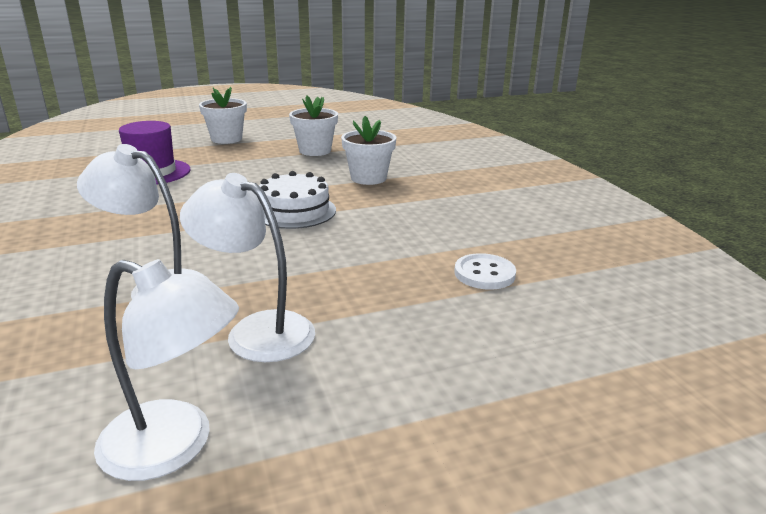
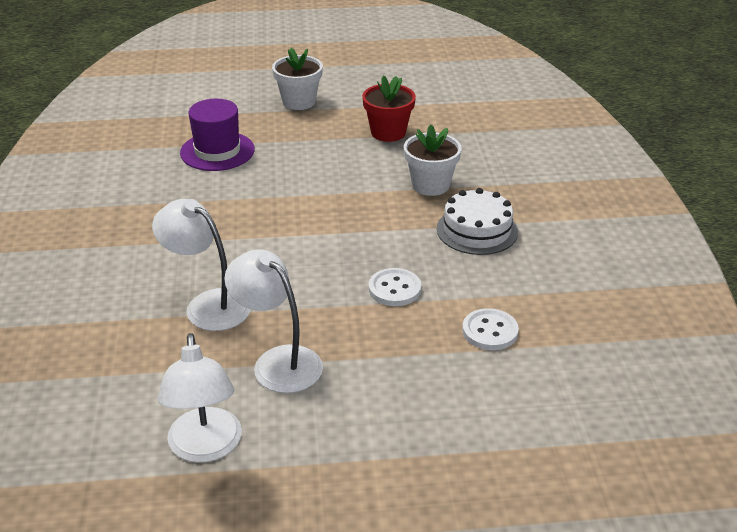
camera: 15 degrees right, 10 degrees up
(174, 446) = (205, 448): white lamp -> white lamp turned 45 degrees clockwise
(294, 211) = (342, 226): white cake -> white cake (477, 230)
(315, 151) = (388, 132): white flower pot -> red flower pot
(368, 251) = (394, 289): none -> white button

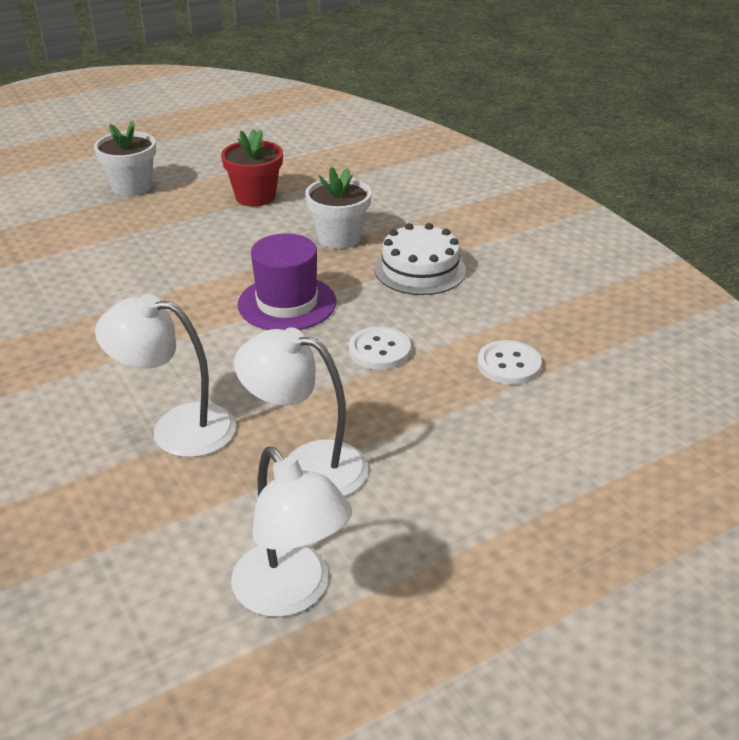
camera: 25 degrees left, 0 degrees up
(217, 151) = (70, 258): purple hat -> purple hat (287, 303)

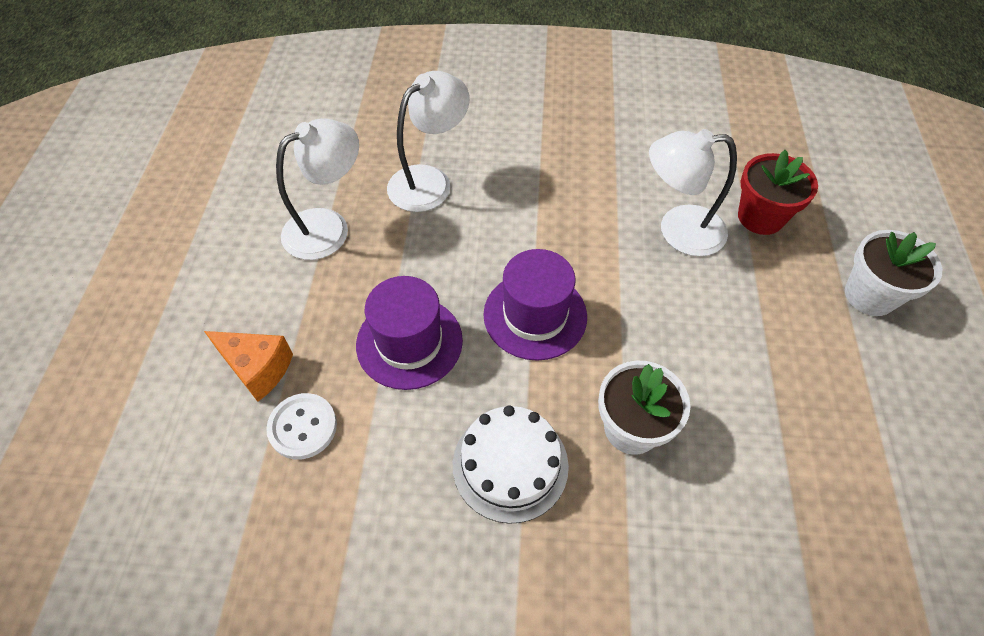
camera: 125 degrees right, 20 degrees up
(255, 197) = (784, 398): red flower pot -> red flower pot (760, 217)
(291, 593) = (244, 173): white lamp -> white lamp (678, 230)
(379, 350) = (409, 342): white button -> purple hat
(498, 417) = (257, 369): none -> orange cheese

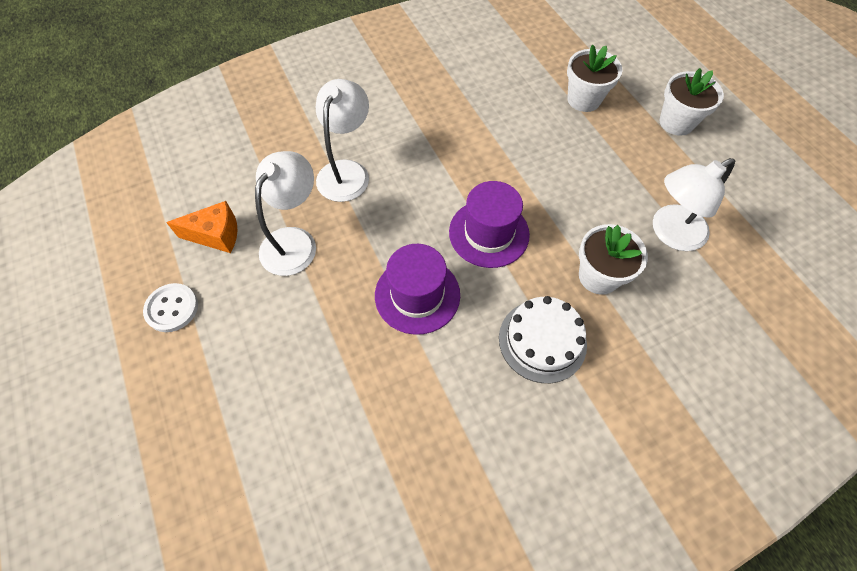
camera: 30 degrees left, 5 degrees up
(257, 369) = (320, 372): orange cheese -> orange cheese (216, 235)
(303, 427) = (385, 394): white button -> white button (172, 308)
(678, 230) = (540, 131): white lamp -> white lamp (670, 233)
(760, 217) = (584, 99): red flower pot -> white flower pot

